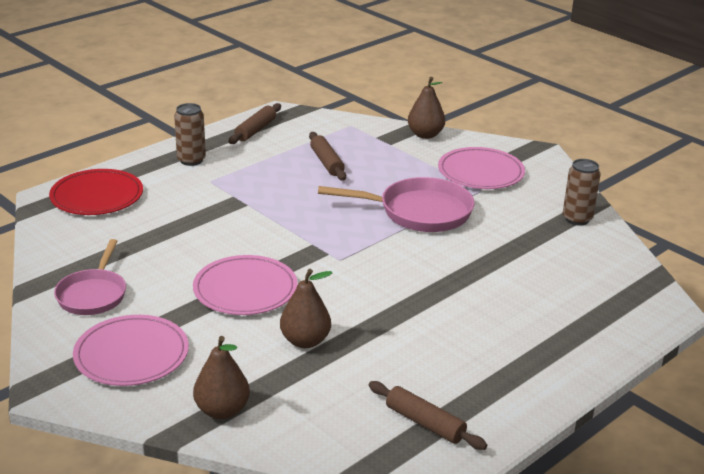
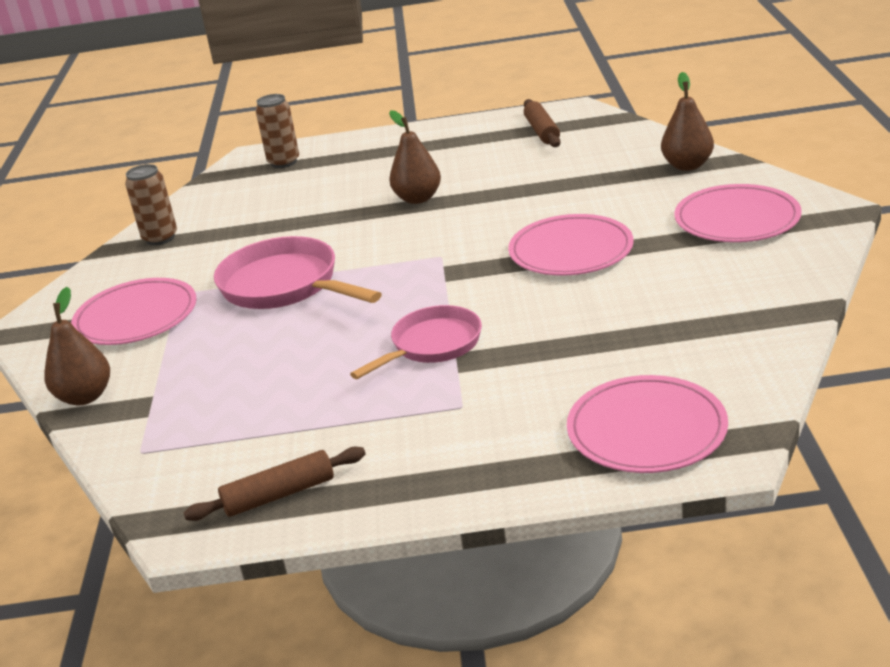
camera: 135 degrees left, 0 degrees up
(93, 294) = (741, 284): pink pan -> pink pan (432, 345)
(97, 196) = (646, 430): red plate -> pink plate
(191, 160) = (446, 459): brown can -> brown can (284, 162)
(305, 341) = (565, 196): brown pear -> brown pear (418, 198)
(326, 162) = (274, 389): brown rolling pin -> none

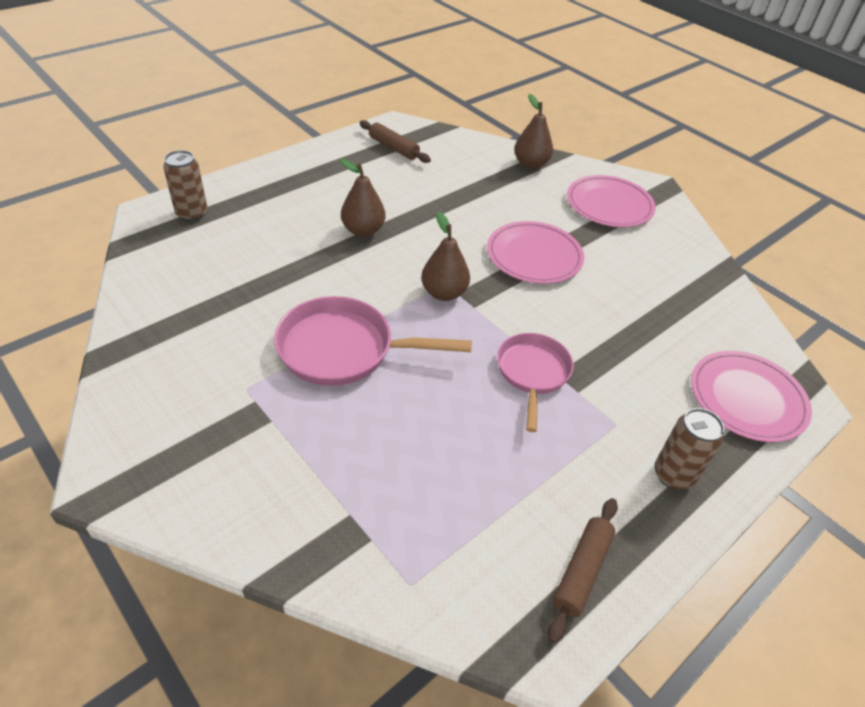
camera: 45 degrees left, 15 degrees up
(85, 397) = (279, 545): brown pear -> brown pear (444, 293)
(136, 317) = (228, 429): pink plate -> none
(160, 238) = (151, 328): brown can -> brown can (673, 475)

